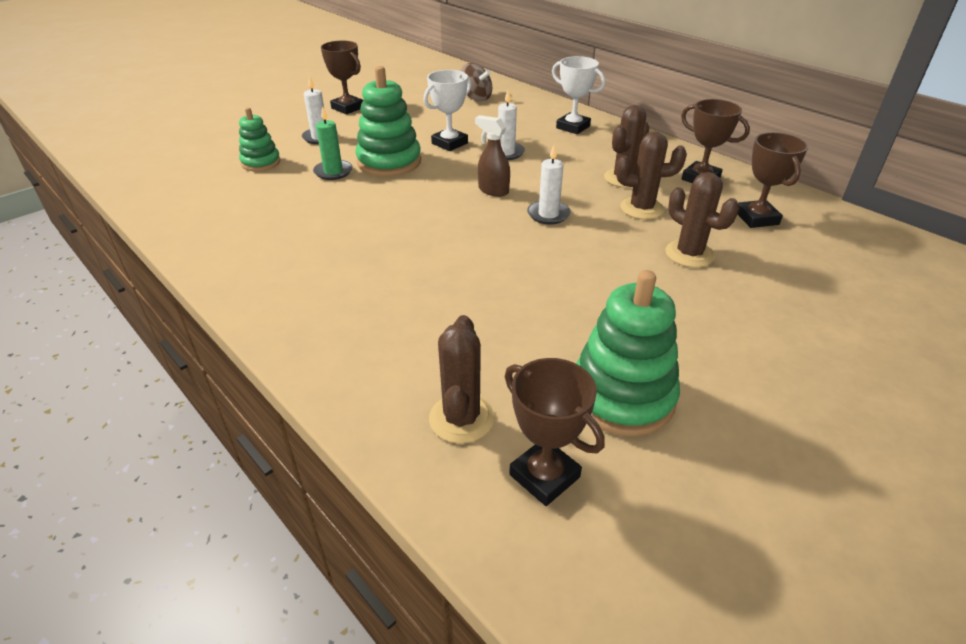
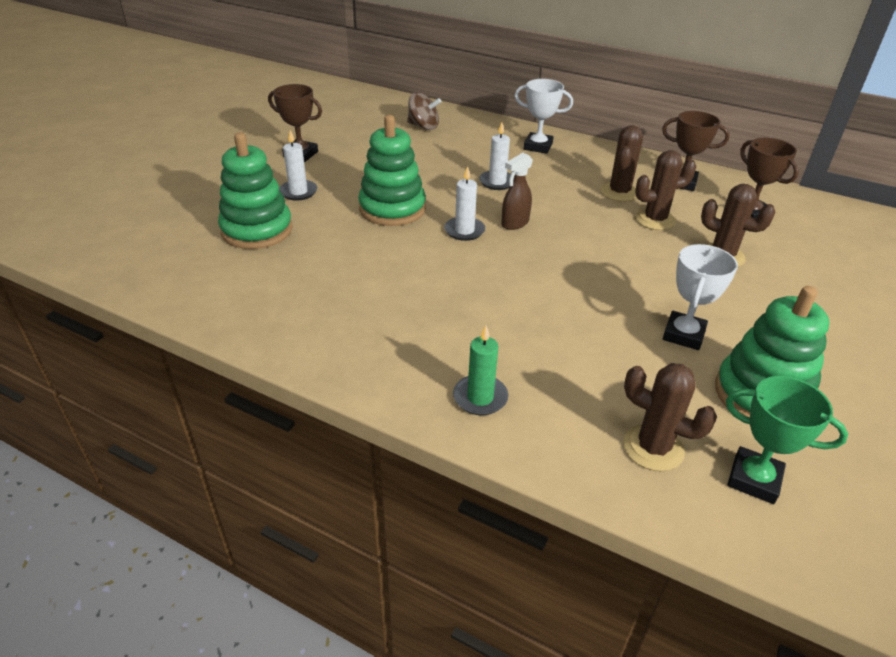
camera: 20 degrees left, 0 degrees up
(261, 162) = (257, 230): green stacking toy -> green stacking toy, size x1.67
(333, 172) = (343, 228): green candle -> green candle (480, 397)
(449, 143) = (436, 180): white trophy -> white trophy (683, 334)
(461, 418) = (653, 448): brown cactus -> brown cactus turned 45 degrees counterclockwise
(493, 190) = (514, 223): brown spray bottle -> brown spray bottle turned 60 degrees counterclockwise
(544, 476) = (754, 479): brown trophy -> green trophy
(548, 214) = (581, 239): white candle -> white candle (464, 231)

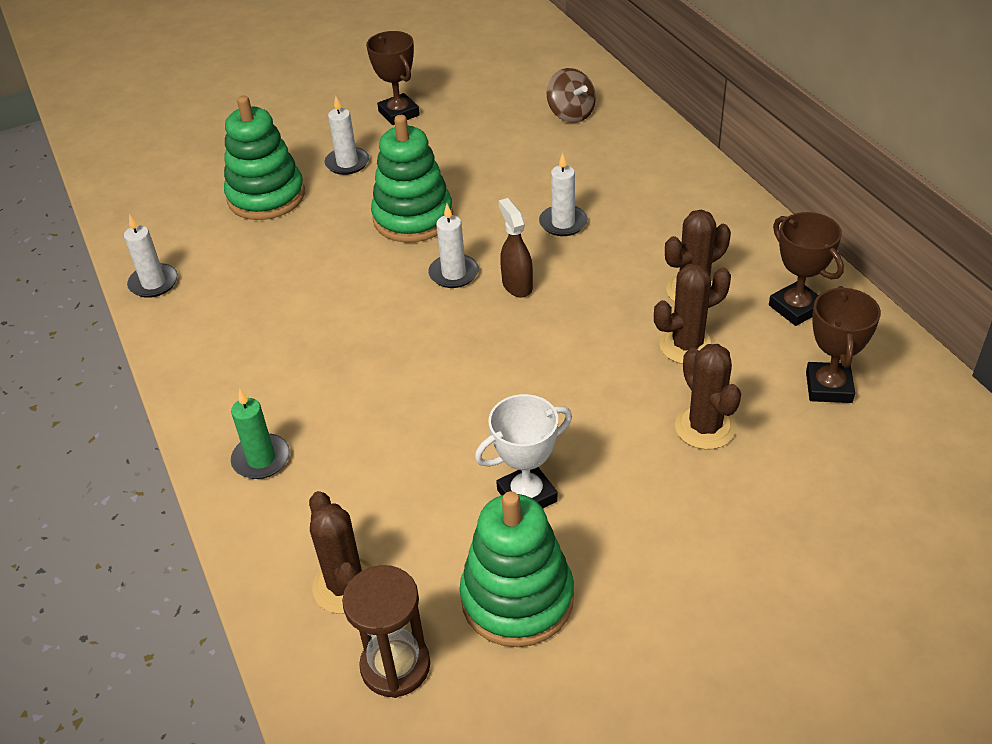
camera: 40 degrees right, 5 degrees up
(226, 318) = (153, 283): none -> white candle
(514, 223) = (517, 285): brown spray bottle -> brown spray bottle turned 75 degrees clockwise
(538, 146) = (674, 188): white trophy -> none
(655, 220) = (687, 345): brown cactus -> brown cactus turned 45 degrees counterclockwise
(754, 479) = (395, 666): green trophy -> brown hourglass

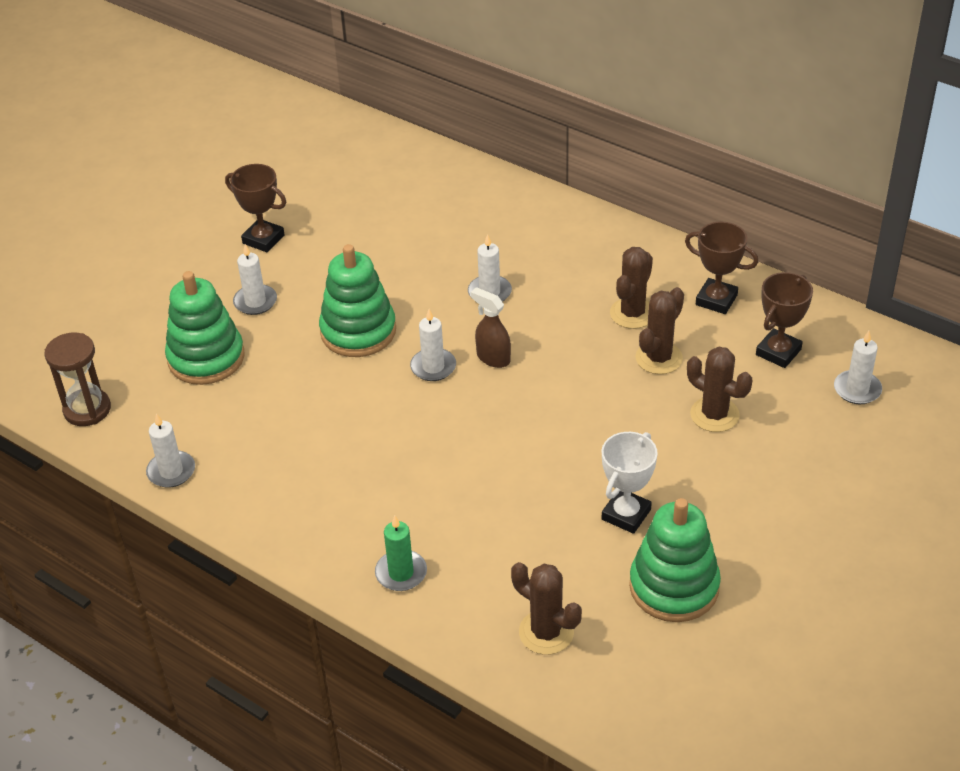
camera: 30 degrees left, 0 degrees up
(395, 666) = (626, 667): brown hourglass -> brown hourglass (87, 409)
(571, 114) = (421, 192): brown spinning top -> none
(828, 387) = (778, 352): brown trophy -> brown trophy turned 60 degrees clockwise
(897, 463) = (857, 389): none -> white candle

